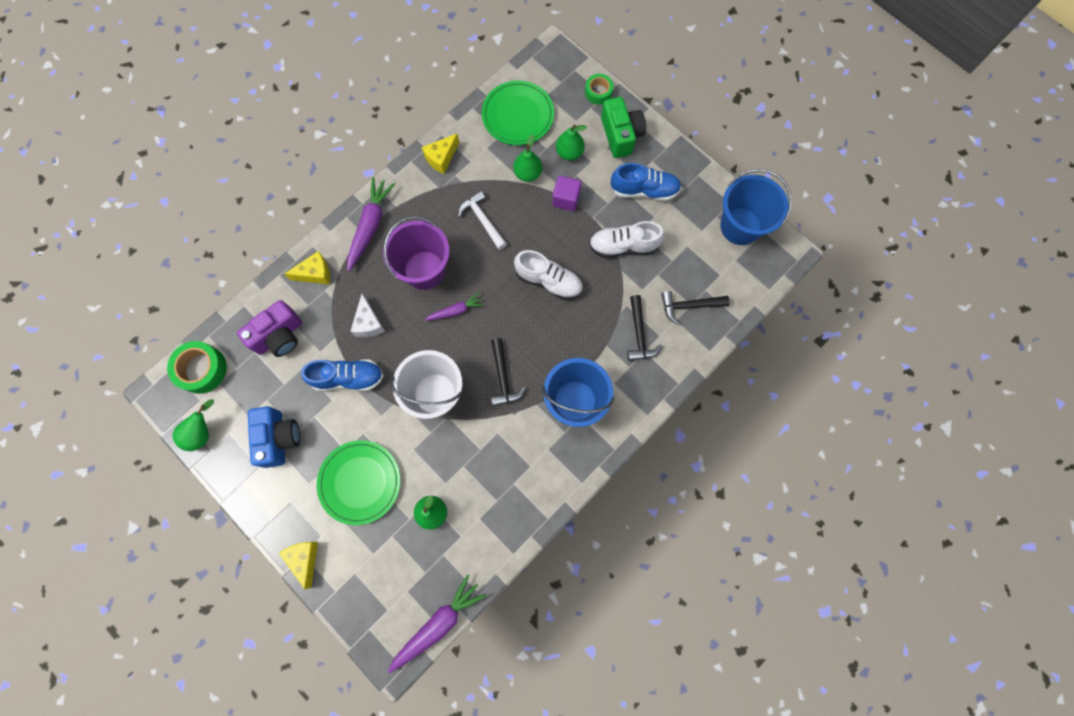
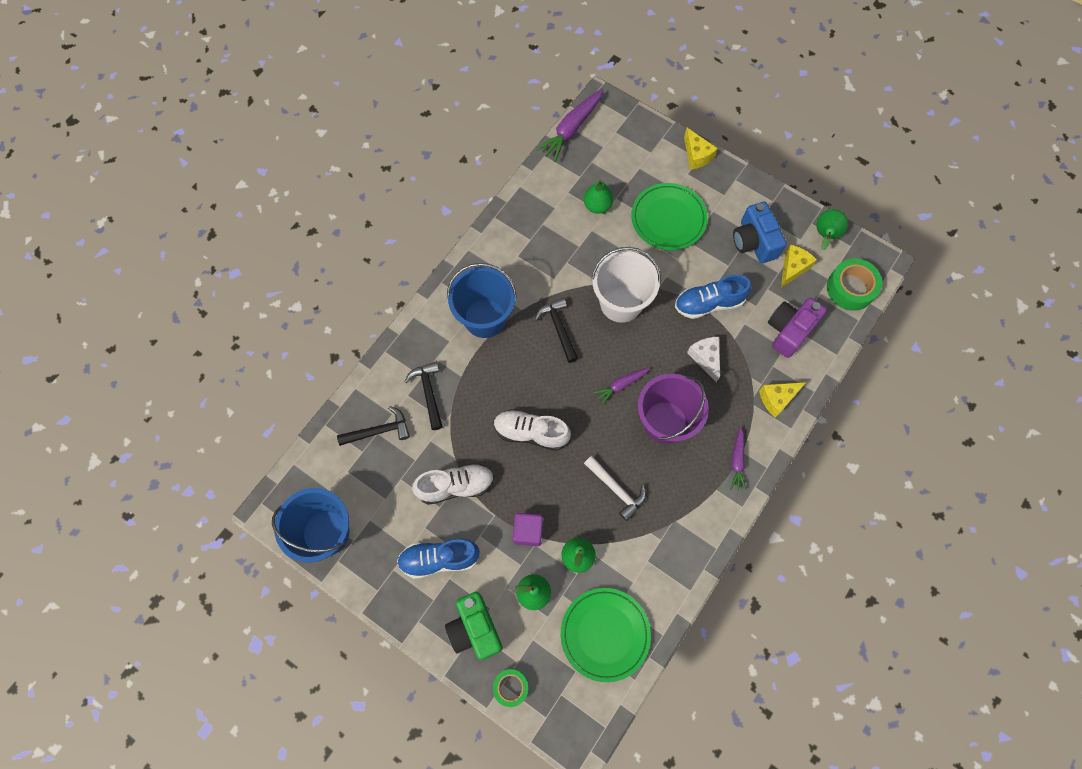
camera: 170 degrees right, 5 degrees down
(370, 226) = (737, 461): purple carrot -> purple carrot, size x0.58
(441, 158) = (682, 558): yellow cheese -> yellow cheese (793, 268)

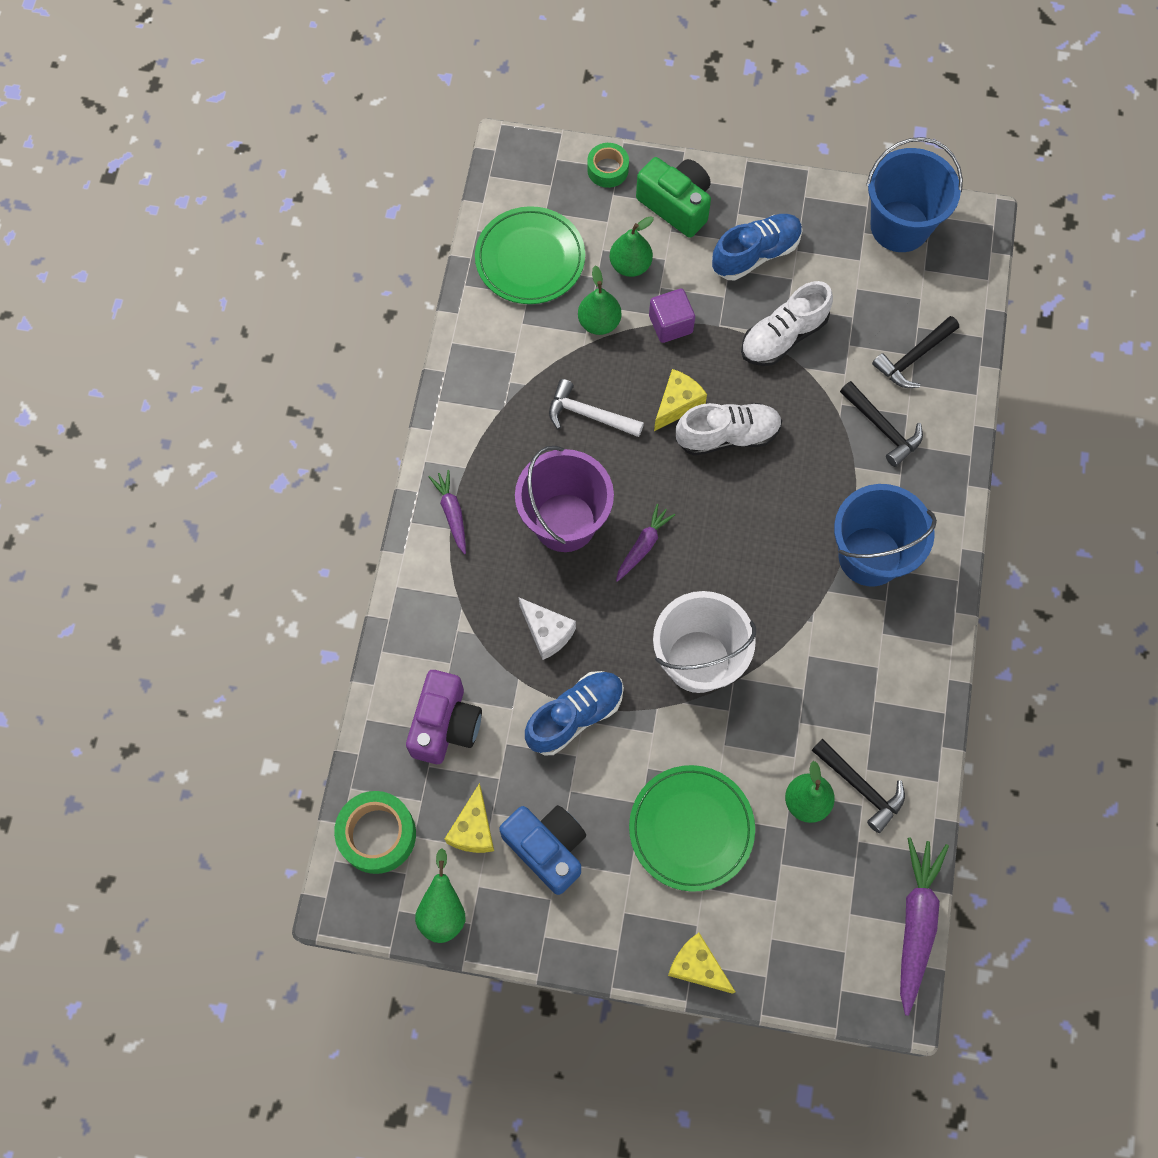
camera: 155 degrees right, 0 degrees up
(559, 328) = (764, 586): black hammer -> black hammer (860, 787)
(777, 399) = (428, 617): yellow cheese -> yellow cheese (677, 404)

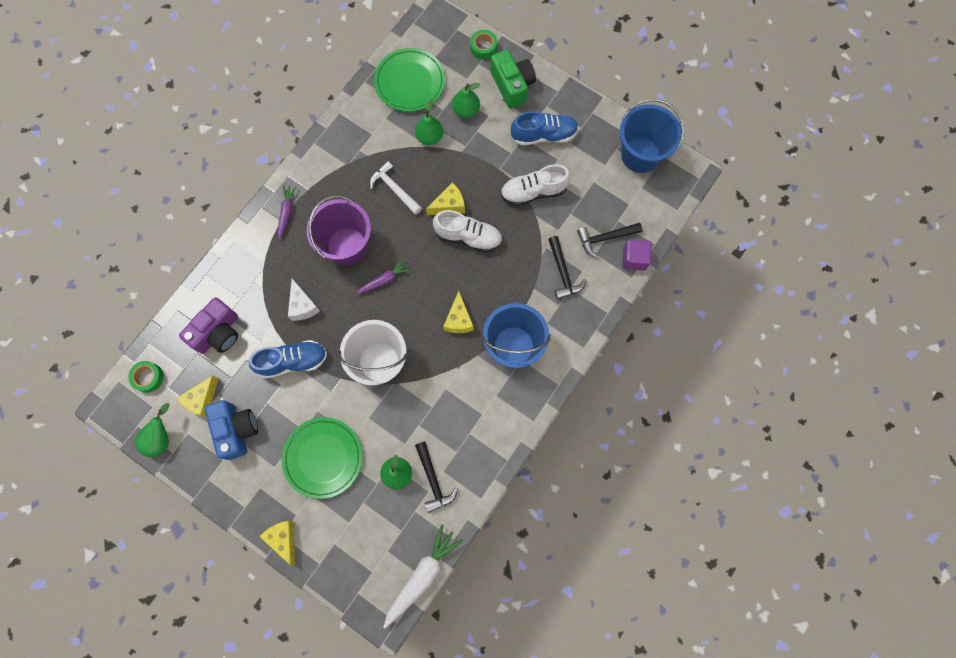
camera: 25 degrees right, 5 degrees up
(377, 834) = (148, 377): green tape -> green tape, size x0.62
(670, 324) = (470, 156): purple cube -> purple cube (634, 259)
(776, 554) = (458, 319): none -> yellow cheese
(916, 923) = (422, 575): purple carrot -> white carrot

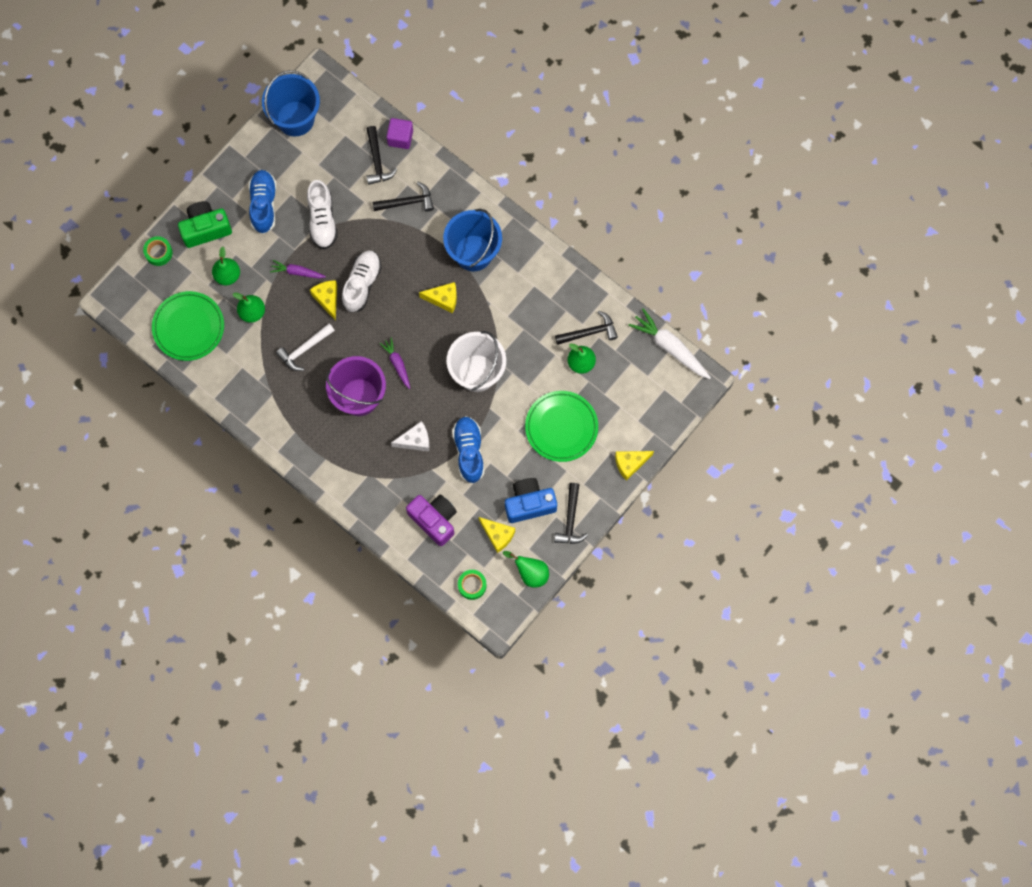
camera: 85 degrees left, 0 degrees up
(220, 476) = (570, 519): none -> black hammer
(286, 212) = (317, 453): purple carrot -> purple carrot (297, 272)

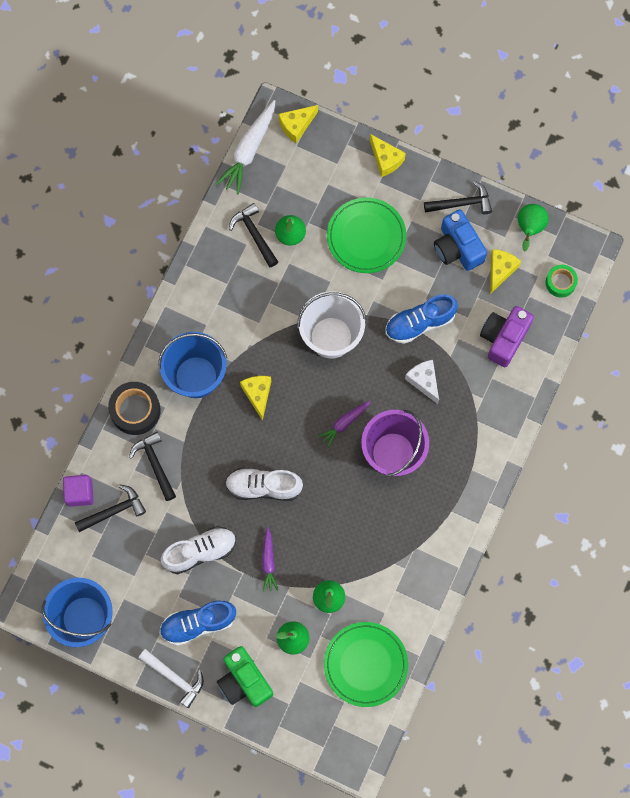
camera: 105 degrees left, 0 degrees up
(158, 252) = (287, 727): green tape -> none
(304, 349) = (355, 528): white hammer -> white hammer (174, 678)
(327, 299) = (291, 519): yellow cheese -> yellow cheese (296, 126)
(458, 197) = (135, 410): none -> black tape

